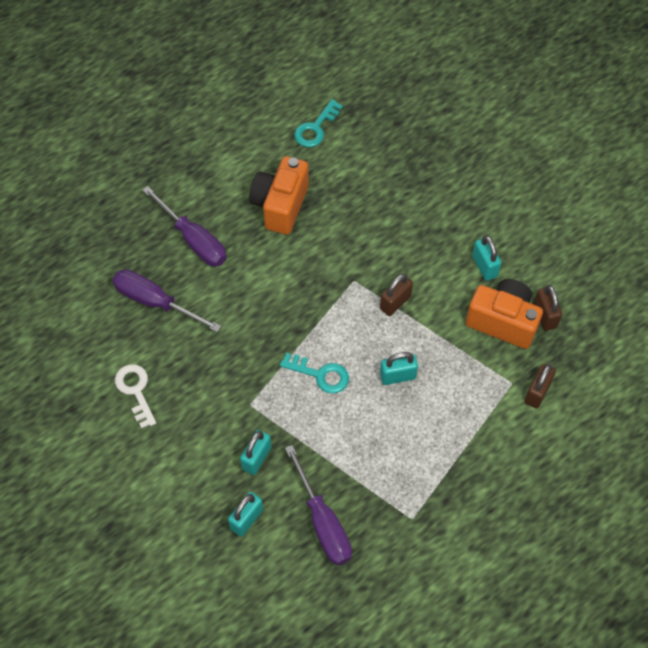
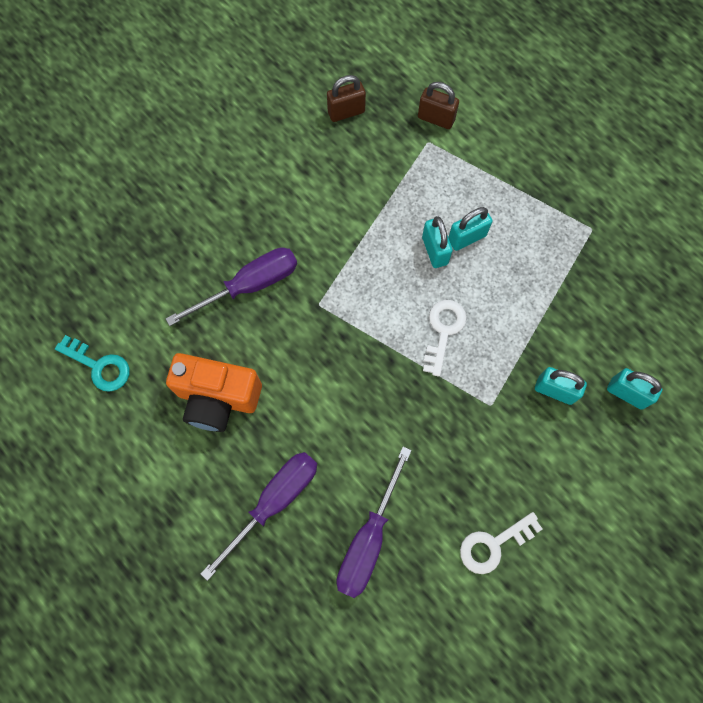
camera: 95 degrees left, 10 degrees up
(320, 374) = (443, 331): turquoise key -> white key
(323, 522) = (614, 314): purple screwdriver -> purple screwdriver (250, 285)
(395, 302) = (344, 258): brown padlock -> none
(484, 266) = (290, 170): turquoise padlock -> turquoise padlock (467, 238)
(503, 321) = (357, 151): orange camera -> none

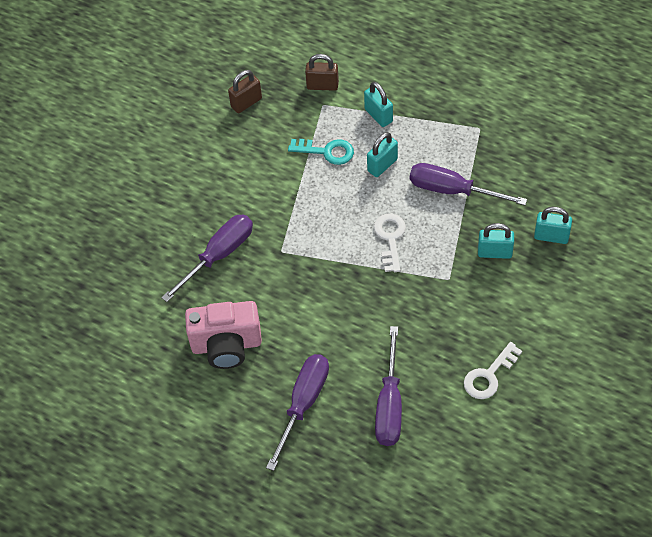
camera: 15 degrees left, 15 degrees down
(99, 366) = (117, 354): turquoise key -> turquoise key (327, 151)
(218, 398) = (226, 345): orange camera -> pink camera
(434, 250) = (360, 182): turquoise padlock -> turquoise padlock (378, 115)
(534, 296) = (452, 190): none -> purple screwdriver

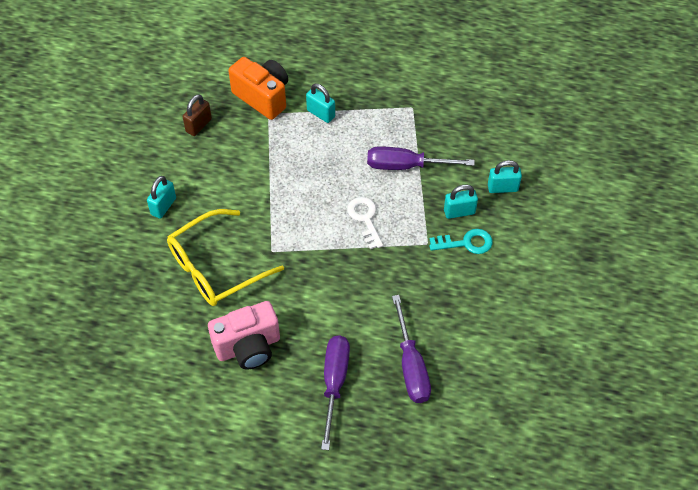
camera: 20 degrees left, 0 degrees up
(219, 255) = (216, 267): purple screwdriver -> yellow glasses
(322, 85) = (263, 97): brown padlock -> orange camera
(327, 151) = (285, 154): turquoise key -> turquoise key (466, 243)
(382, 165) = (338, 156): turquoise padlock -> turquoise padlock (163, 206)
(489, 376) = (488, 320): white key -> none

